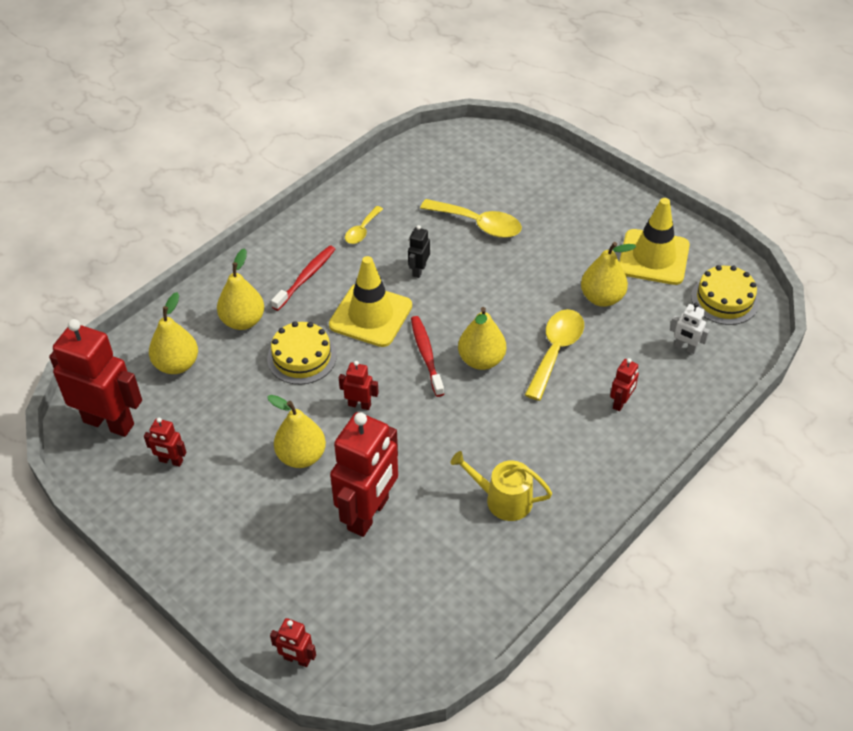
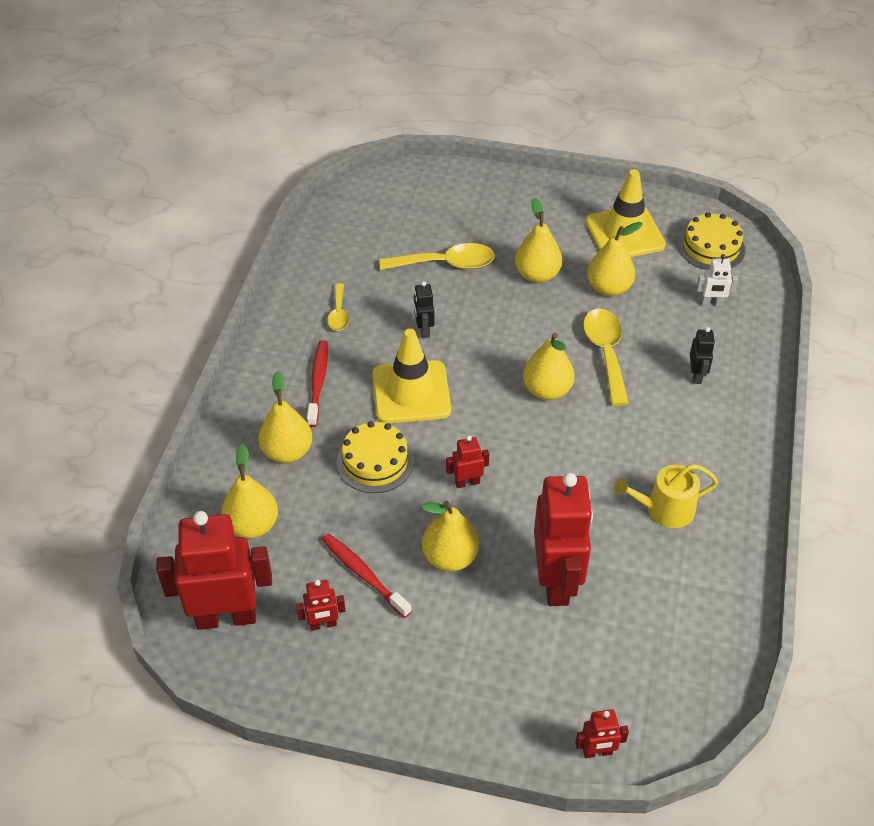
camera: 30 degrees left, 0 degrees up
(426, 355) = (493, 407): red toothbrush -> red toothbrush (363, 574)
(548, 263) = (537, 275): none -> yellow pear
(621, 403) = (696, 375): red robot -> black robot

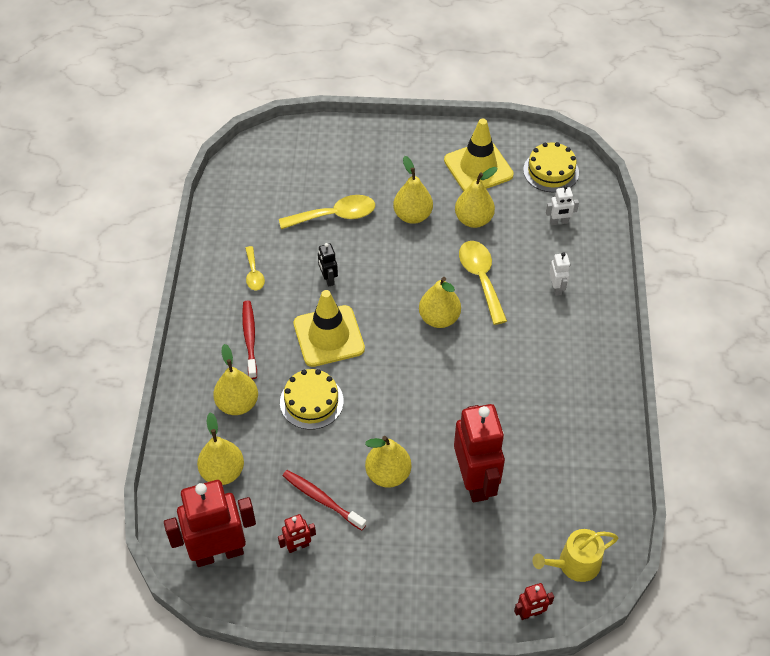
camera: 10 degrees left, 5 degrees up
(467, 482) = (389, 408): red robot -> none
(664, 509) = (549, 407): yellow watering can -> yellow watering can (574, 564)
(696, 375) = (556, 288): black robot -> white robot

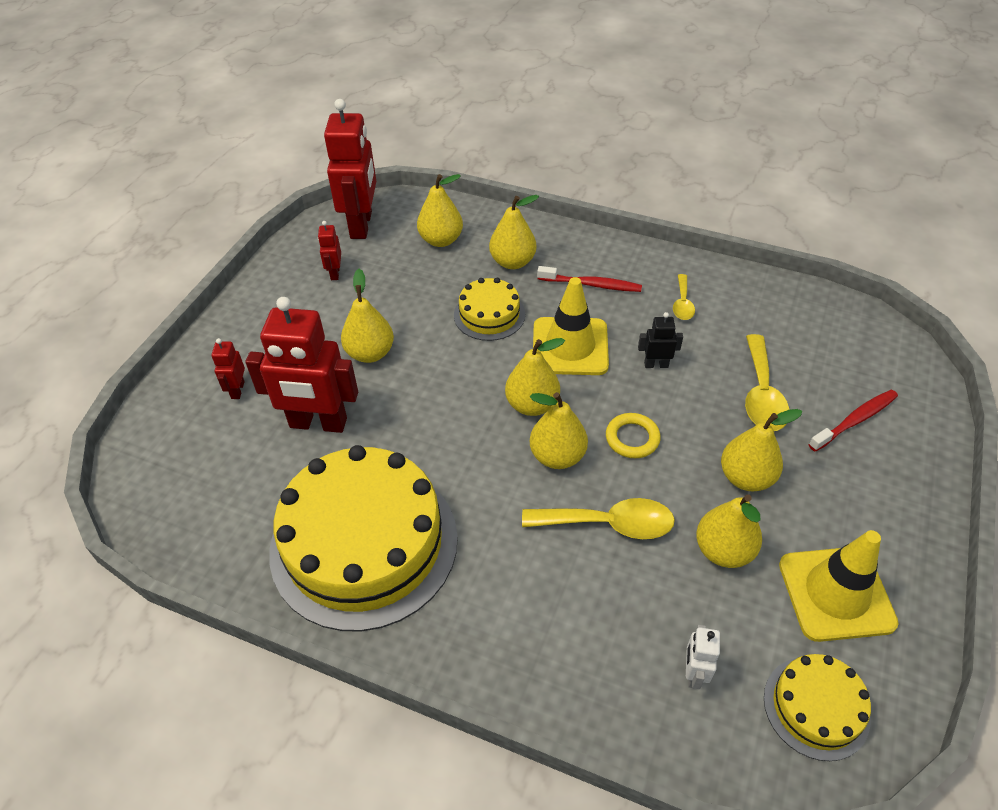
camera: 110 degrees right, 5 degrees down
(254, 274) = (682, 303): yellow spoon -> yellow spoon turned 90 degrees counterclockwise
(322, 499) = (372, 298): red toothbrush -> red toothbrush (855, 420)
(398, 345) = (532, 405): none -> yellow pear
(405, 280) = (632, 438): none -> yellow ring
(530, 613) = (145, 423): red robot -> red robot (237, 390)
(556, 288) = (560, 617): white robot -> none
(560, 408) = (364, 543): none -> yellow cake
(574, 564) = (165, 481): yellow watering can -> none

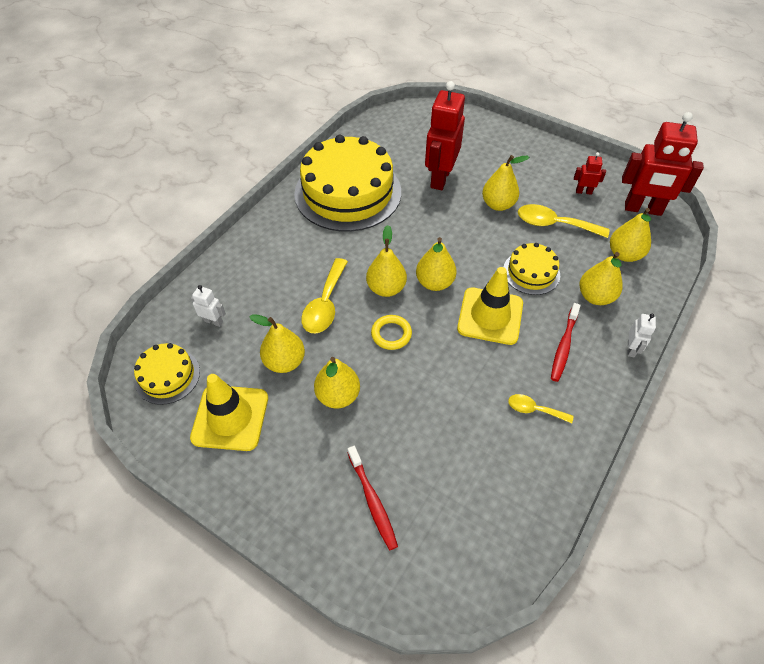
camera: 100 degrees right, 5 degrees up
(237, 390) = (474, 146): red robot -> none
(577, 237) = (631, 349): none -> white robot
(656, 364) = (462, 369): black robot -> none
(761, 394) = (416, 436): yellow spoon -> yellow spoon (554, 224)

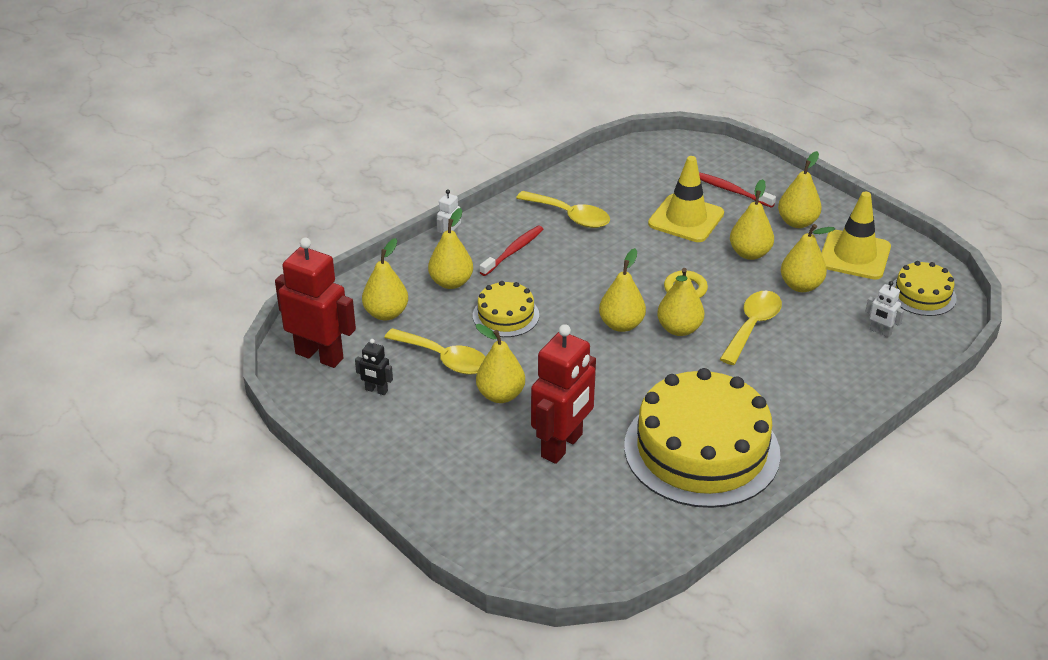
camera: 165 degrees left, 15 degrees down
(291, 459) = (797, 222): none -> yellow pear
(372, 501) = (731, 190): red toothbrush -> red toothbrush turned 45 degrees counterclockwise
(490, 316) = (574, 286): yellow traffic cone -> yellow traffic cone (686, 219)
(534, 409) = (570, 216): yellow spoon -> yellow spoon, size x1.73
(583, 191) = (376, 390): red robot -> black robot

